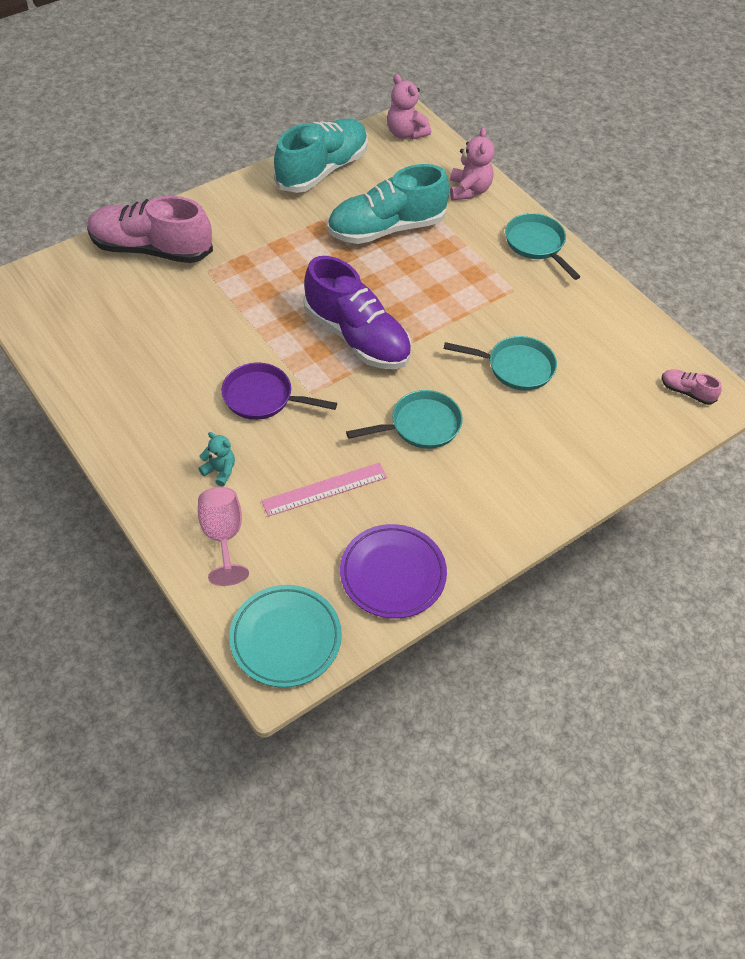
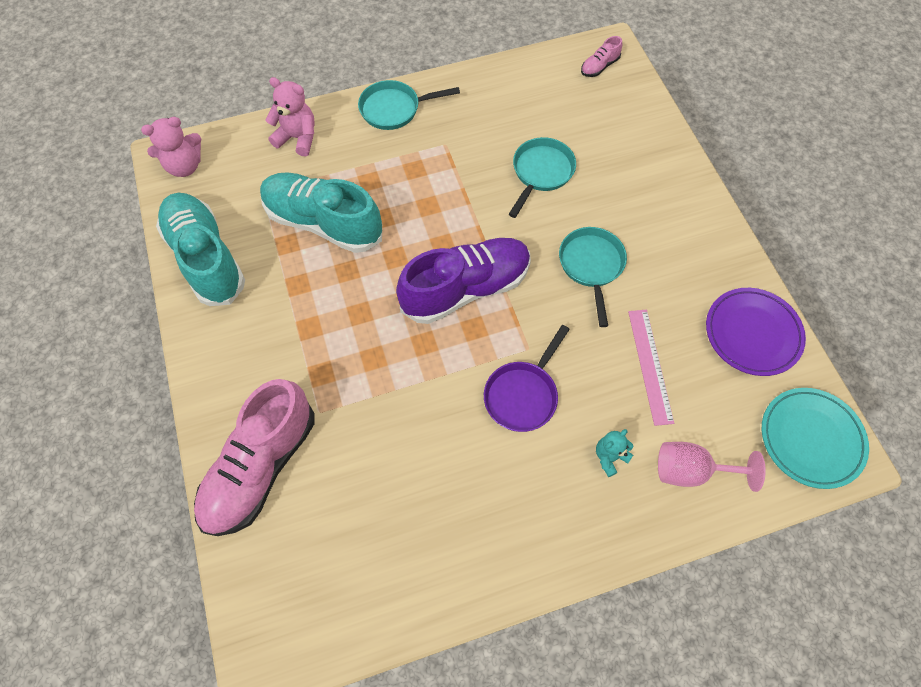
camera: 70 degrees left, 10 degrees up
(386, 229) = (323, 223): turquoise shoe -> turquoise shoe turned 120 degrees clockwise

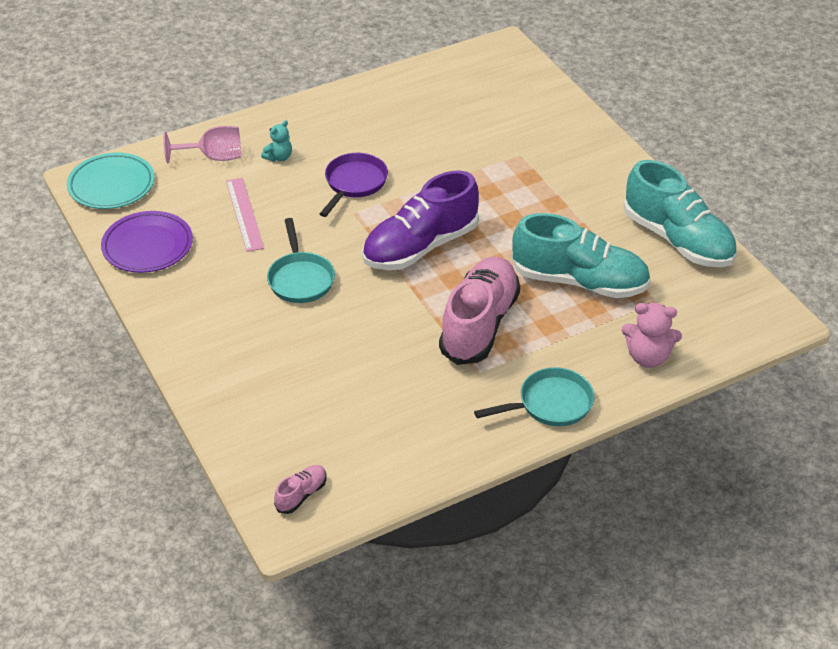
camera: 170 degrees right, 20 degrees down
(185, 166) = (753, 313): pink teddy bear -> none
(261, 467) = (551, 122): pink shoe -> pink shoe (479, 324)
(541, 173) = (362, 356): turquoise pan -> none

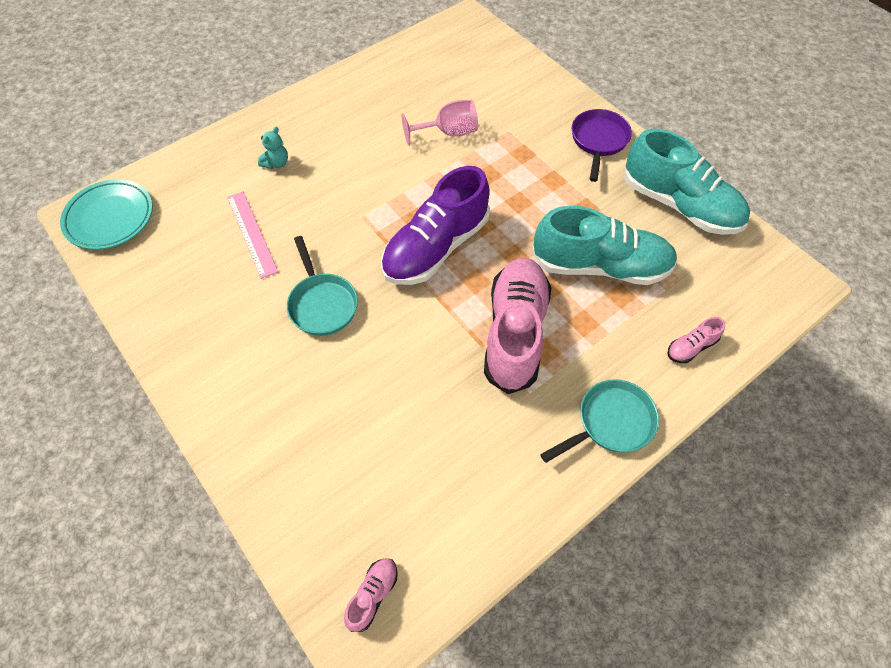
camera: 10 degrees left, 15 degrees up
(148, 246) = (156, 286): purple plate -> none
(213, 157) = (210, 171): pink goblet -> pink goblet (448, 133)
(354, 184) = (356, 183): purple pan -> purple pan (598, 141)
(648, 357) = (691, 347): pink teddy bear -> pink shoe

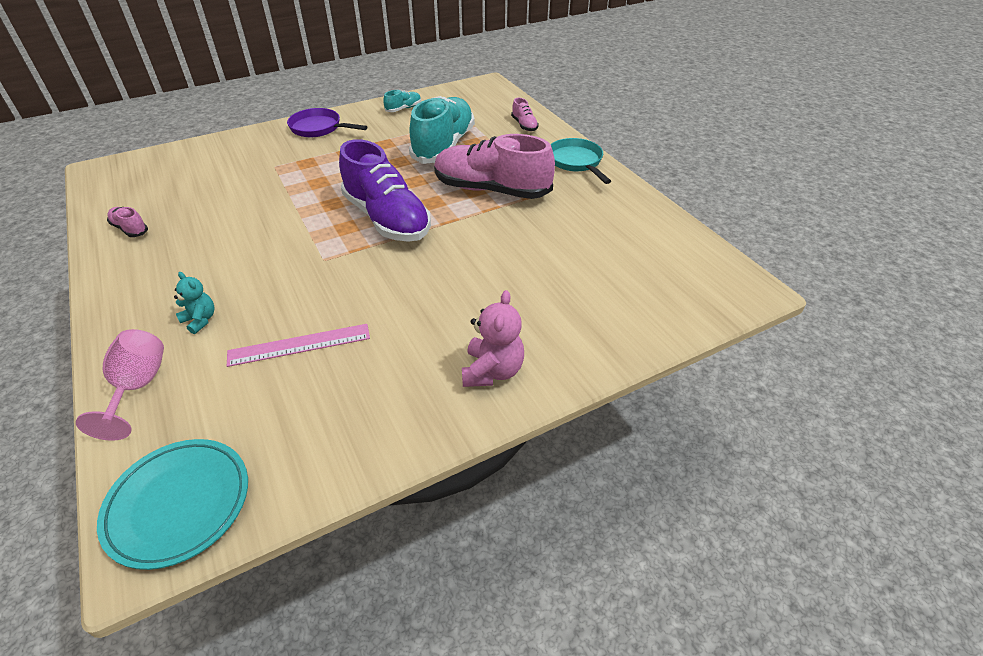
camera: 80 degrees left, 15 degrees down
(224, 378) = (492, 371): none -> pink teddy bear
(322, 303) = (422, 294): turquoise pan -> none
(372, 595) = (711, 282): pink shoe -> pink shoe (130, 229)
(448, 133) = (250, 197): pink goblet -> pink goblet (138, 387)
(679, 205) = (403, 109): turquoise shoe -> turquoise shoe, size x0.42

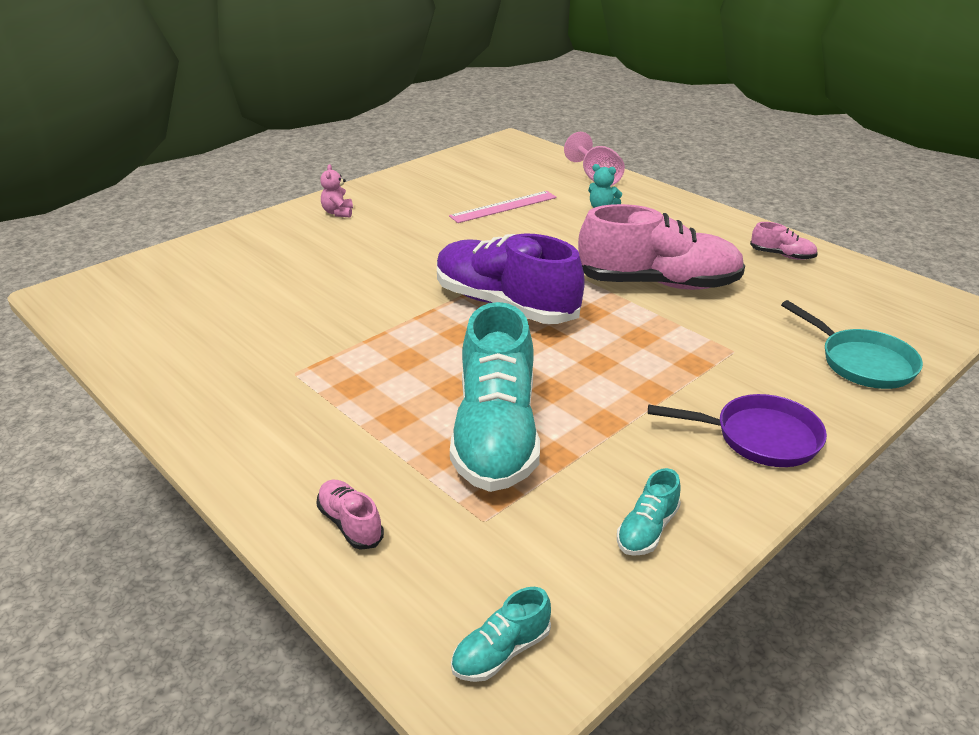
camera: 165 degrees right, 10 degrees down
(179, 504) = (508, 151): turquoise plate -> none
(479, 91) = (501, 652): none -> turquoise shoe
(491, 190) = (381, 363): pink shoe -> pink shoe (658, 283)
(492, 371) = (338, 213): pink teddy bear -> pink teddy bear, size x0.63
(576, 162) = (241, 438): turquoise pan -> turquoise pan (861, 362)

